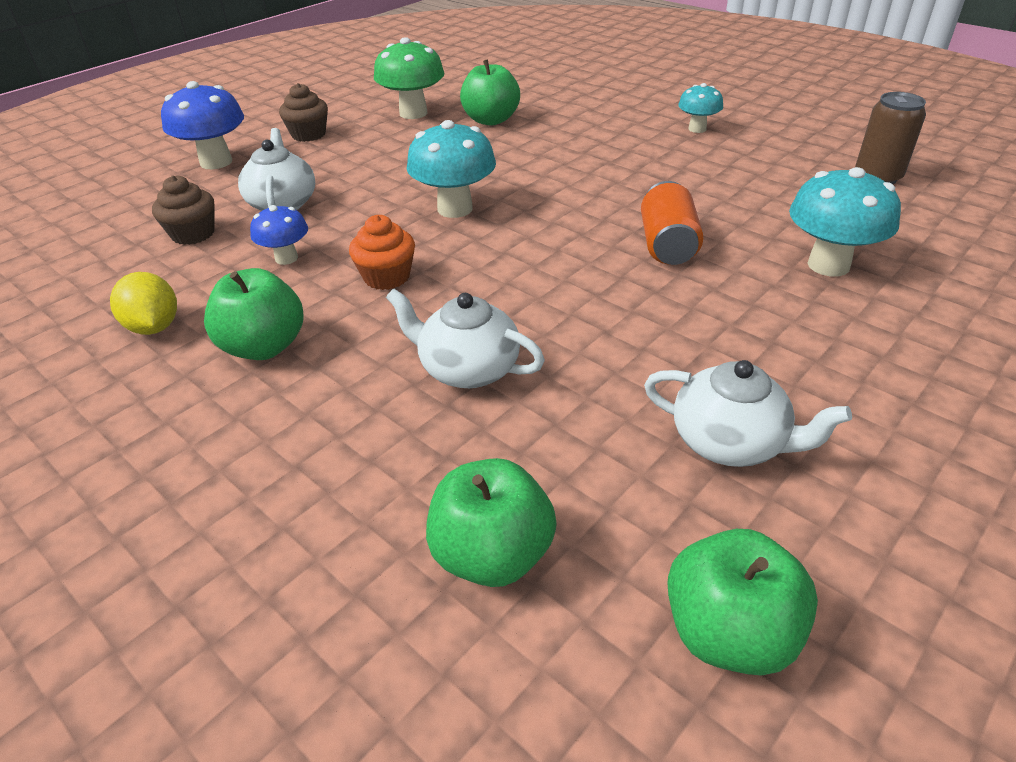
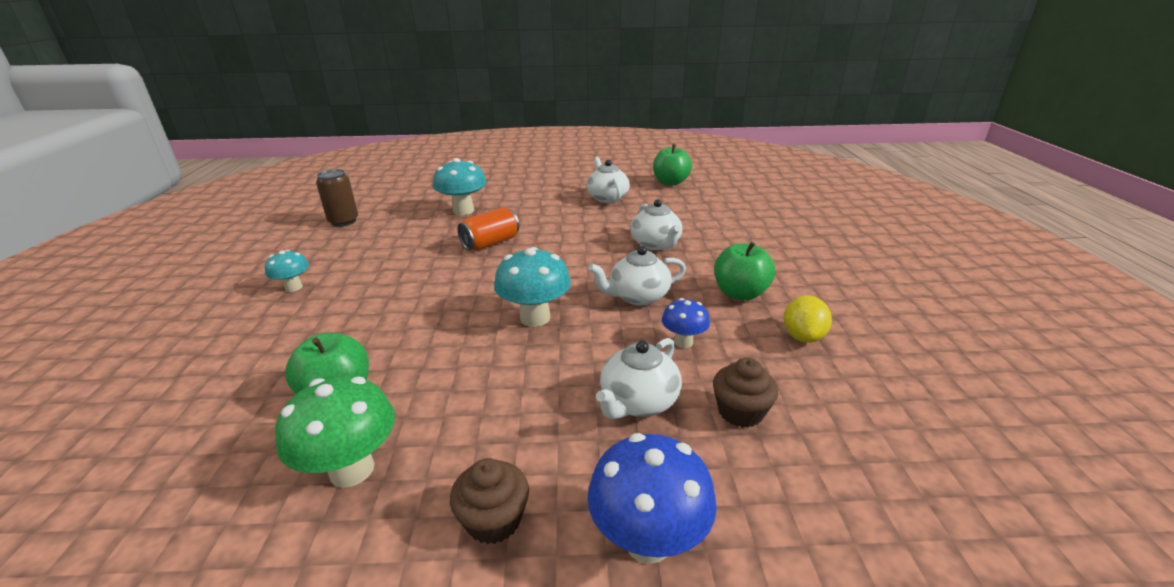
camera: 135 degrees left, 10 degrees down
(387, 277) = (637, 296): orange cupcake -> white teapot
(492, 555) = (710, 208): green apple -> none

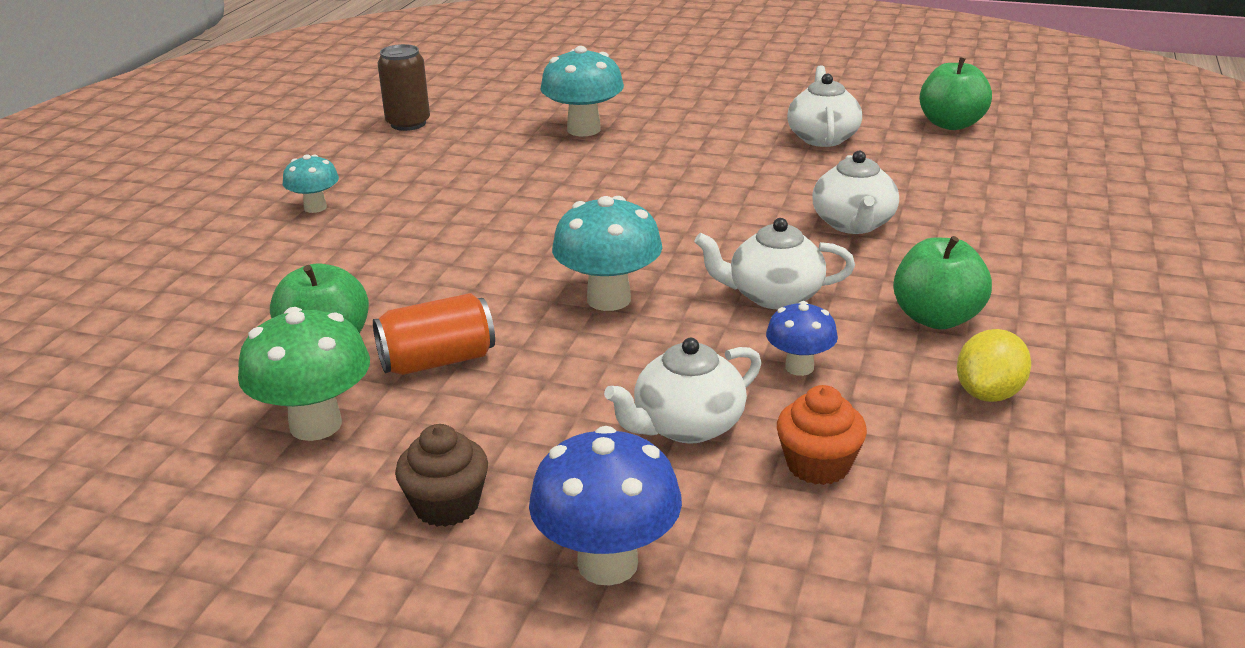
camera: 20 degrees right, 0 degrees up
(490, 243) = (600, 185): orange can -> orange can (437, 361)
(740, 412) = (818, 465): brown cupcake -> orange cupcake

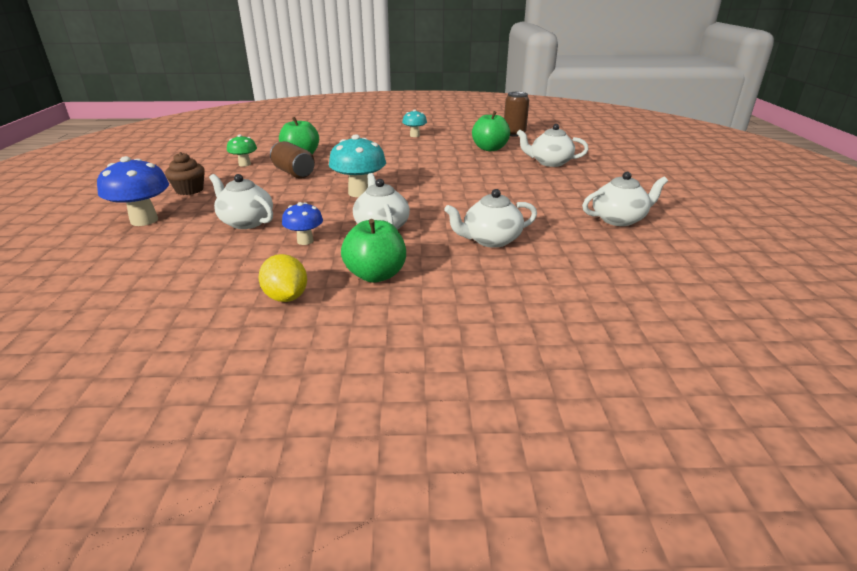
camera: 70 degrees right, 0 degrees up
(315, 425) = (244, 164): green mushroom -> green mushroom, size x0.59
(437, 361) = (294, 173): orange can -> brown can
(583, 129) = (549, 163): turquoise mushroom -> white teapot
(818, 465) = (211, 254): orange cupcake -> none
(951, 124) = (711, 262): green apple -> green apple (489, 149)
(989, 394) = (286, 297): yellow lemon -> yellow lemon turned 45 degrees clockwise

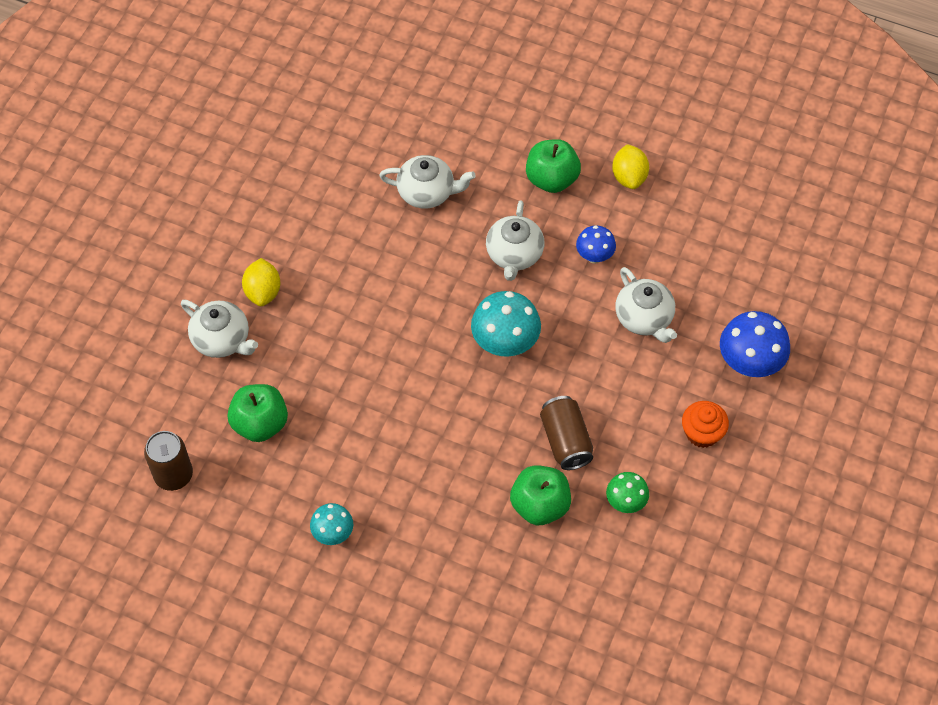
camera: 155 degrees left, 30 degrees up
(189, 190) = (702, 433): brown cupcake -> orange cupcake
(551, 179) = (263, 292): none -> yellow lemon
(619, 219) = (279, 179): white teapot -> none

